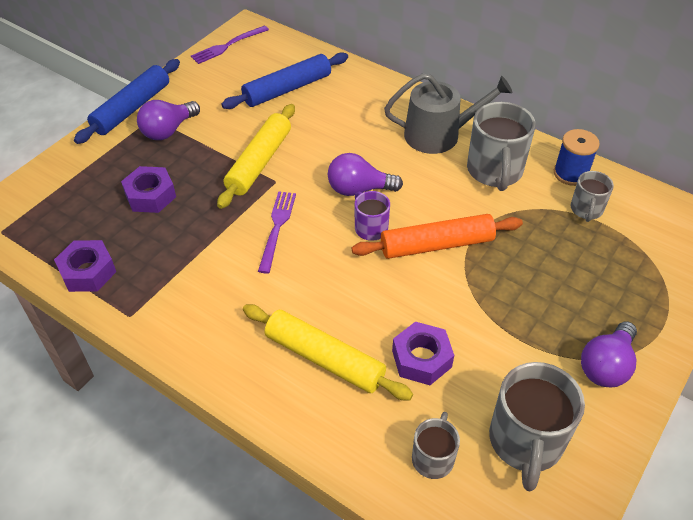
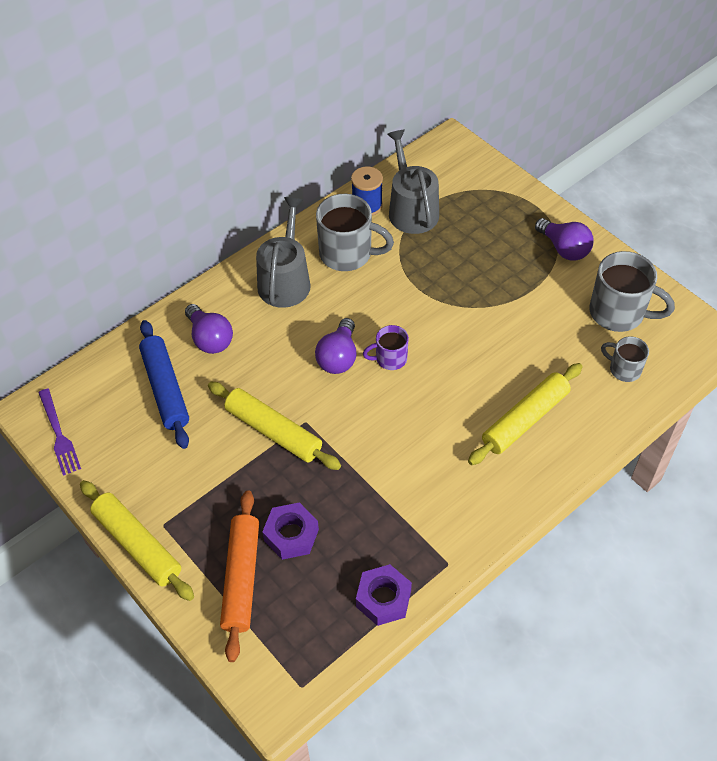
camera: 75 degrees left, 5 degrees up
(132, 108) = (137, 544): blue rolling pin -> yellow rolling pin
(168, 130) = (192, 510): purple light bulb -> purple light bulb (210, 339)
(277, 227) = (369, 430): purple fork -> none
(421, 359) = (537, 355): purple nut -> none
(436, 245) = (422, 317): orange rolling pin -> orange rolling pin (241, 578)
(586, 210) = (411, 209): grey mug -> grey watering can

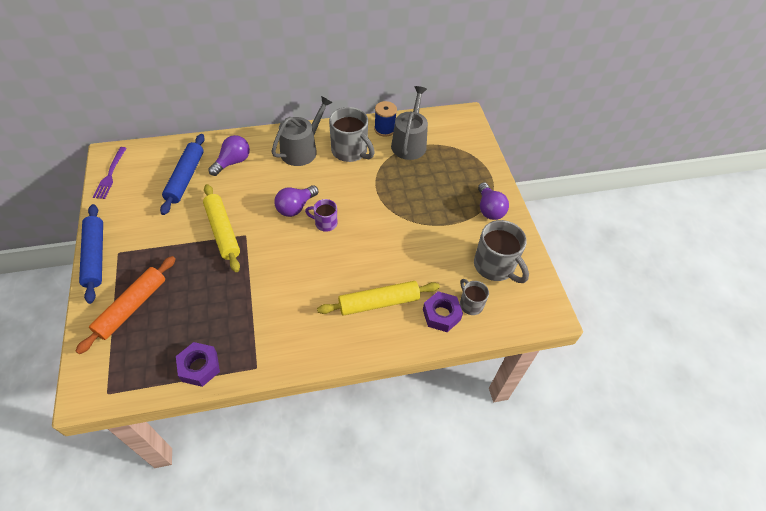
camera: 25 degrees right, 0 degrees up
(137, 544) = (95, 256): yellow rolling pin -> blue rolling pin
(210, 339) = (233, 162): purple light bulb -> purple light bulb turned 135 degrees counterclockwise
(291, 535) = (180, 297): purple nut -> purple nut (441, 315)

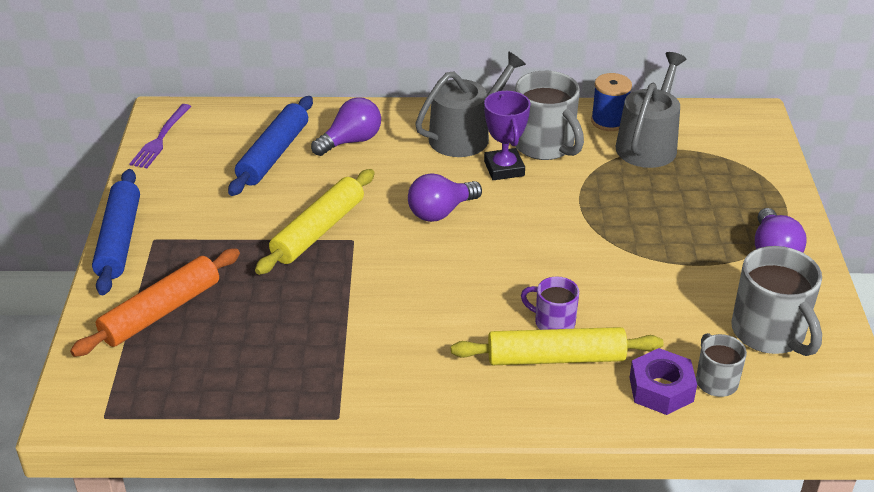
camera: 15 degrees right, 15 degrees down
(199, 367) = (249, 403): purple nut -> none
(222, 231) = (318, 230): yellow rolling pin -> yellow rolling pin turned 45 degrees clockwise
(325, 223) = (485, 238): purple mug -> purple mug (553, 322)
(328, 171) = (504, 168): none -> purple trophy

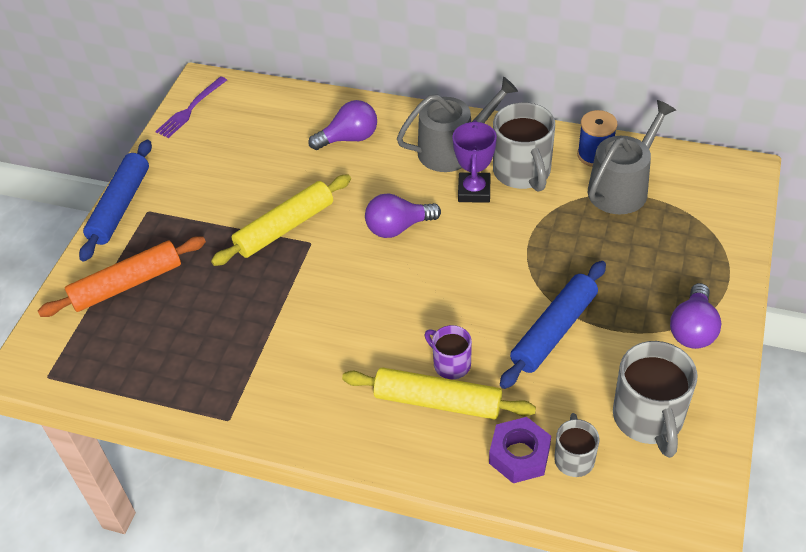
camera: 20 degrees right, 10 degrees up
(274, 154) = (277, 141): blue rolling pin -> blue rolling pin (554, 331)

